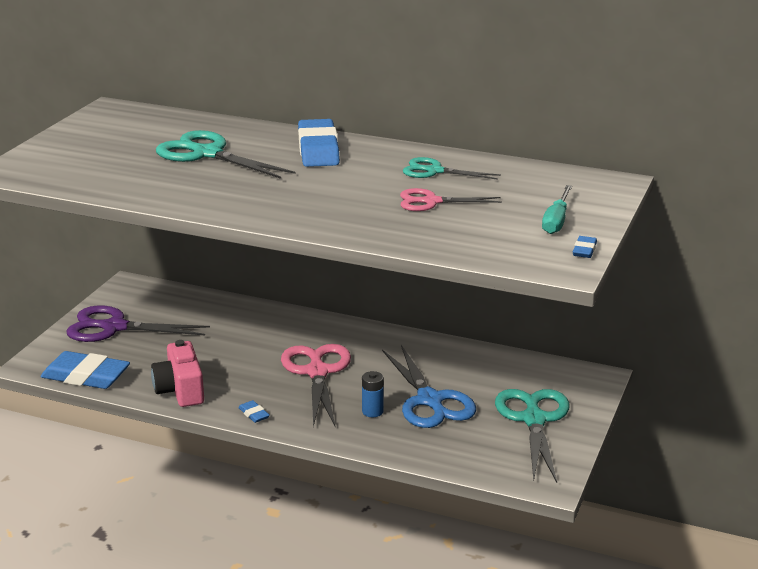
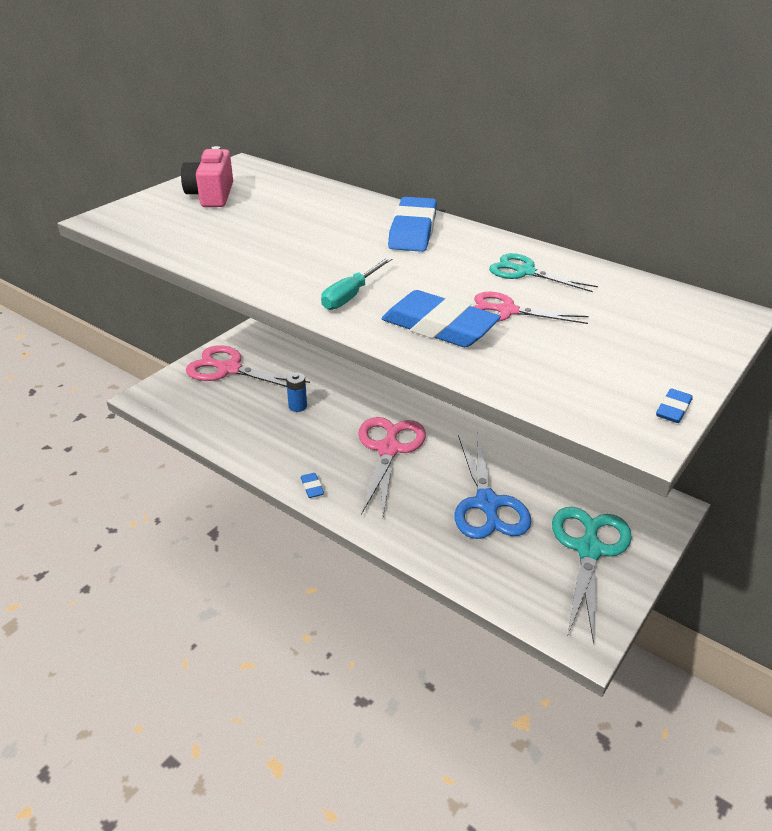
camera: 15 degrees right, 10 degrees up
(86, 376) = (182, 416): blue eraser -> blue eraser (439, 327)
(114, 327) = (229, 369): purple scissors -> pink scissors
(180, 390) = (257, 447): pink camera -> pink camera (211, 195)
(207, 154) = (301, 223): turquoise scissors -> none
(372, 411) = (426, 506): blue battery -> blue battery (298, 406)
(556, 221) = (647, 359): turquoise screwdriver -> turquoise screwdriver (351, 295)

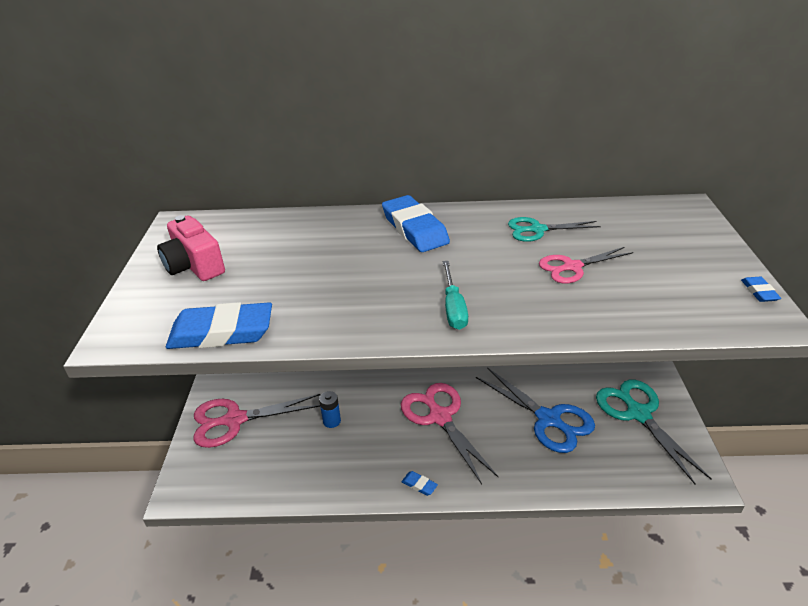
camera: 35 degrees left, 0 degrees up
(439, 327) = (551, 303): blue eraser -> blue eraser (221, 332)

